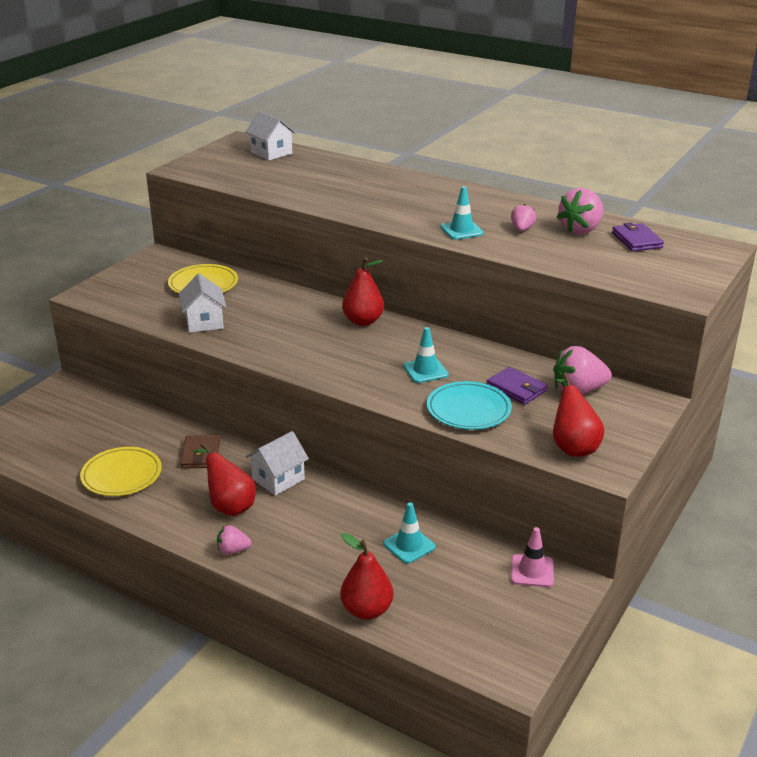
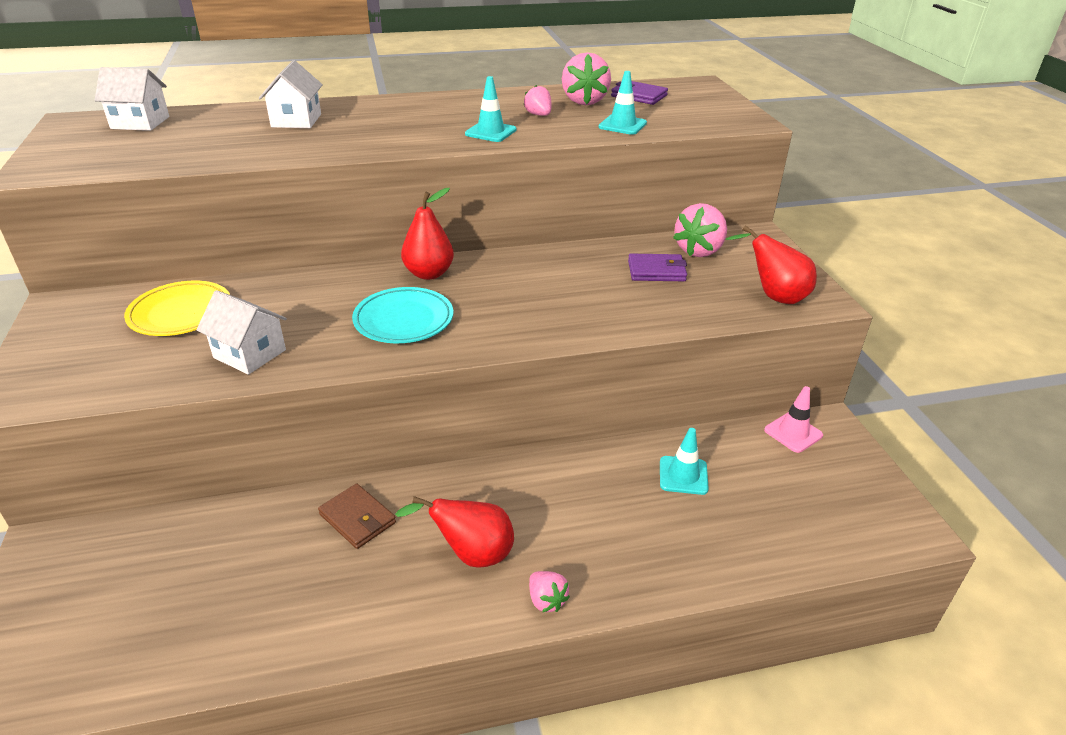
camera: 45 degrees left, 5 degrees up
(122, 475) = (293, 607): yellow plate -> none
(233, 550) = (546, 600): pink strawberry -> pink strawberry turned 75 degrees counterclockwise
(278, 479) = (479, 491): white house -> white house (296, 120)
(366, 610) = (745, 563): red pear -> none
(425, 370) = (562, 292): turquoise traffic cone -> turquoise traffic cone (622, 125)
(468, 410) = (654, 308): turquoise plate -> turquoise plate (403, 320)

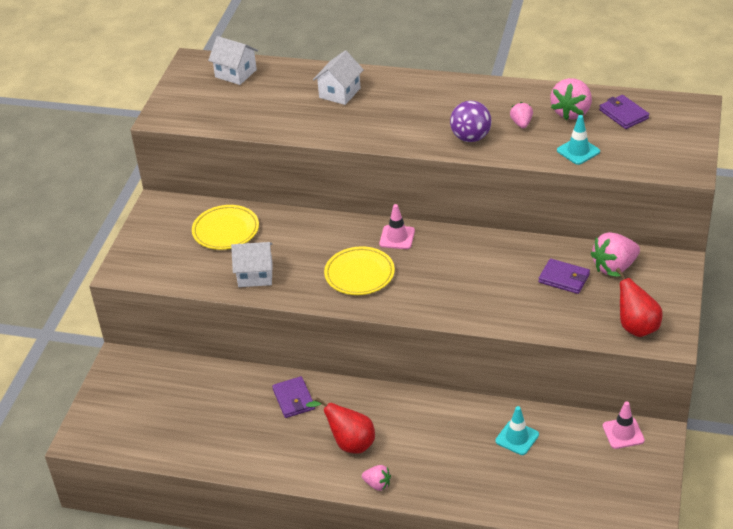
camera: 30 degrees right, 5 degrees up
(250, 354) = (255, 275): white house -> white house turned 60 degrees counterclockwise
(357, 518) = (293, 399): brown wallet -> purple wallet
(403, 320) = (359, 274): turquoise plate -> yellow plate
(429, 274) = (397, 237): red pear -> pink traffic cone
(490, 132) = (470, 138): turquoise traffic cone -> purple ball
(546, 600) = (377, 484): pink strawberry -> pink strawberry turned 60 degrees counterclockwise

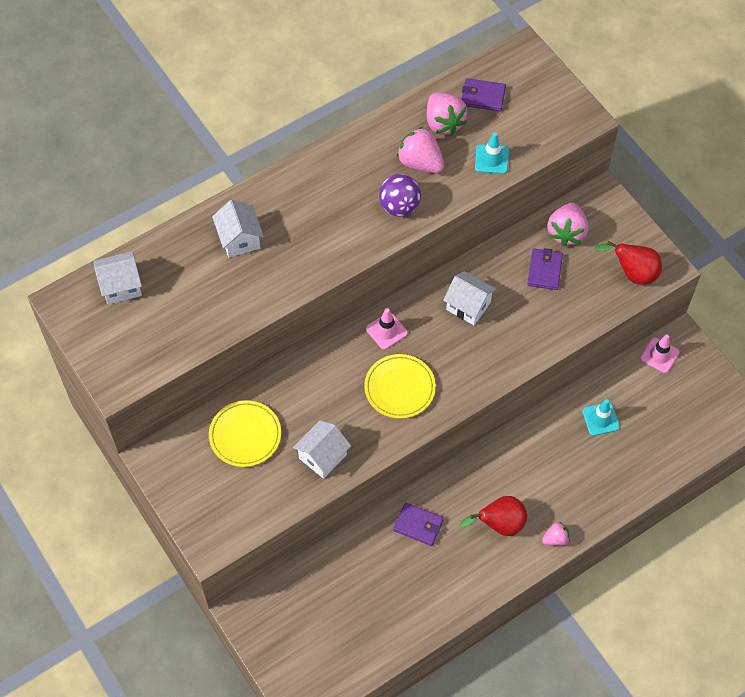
camera: 50 degrees left, 20 degrees up
(475, 261) = (468, 306): none -> white house
(521, 123) = (420, 163): pink strawberry -> pink strawberry, size x1.80
(564, 278) = (544, 270): purple wallet -> purple wallet turned 60 degrees counterclockwise

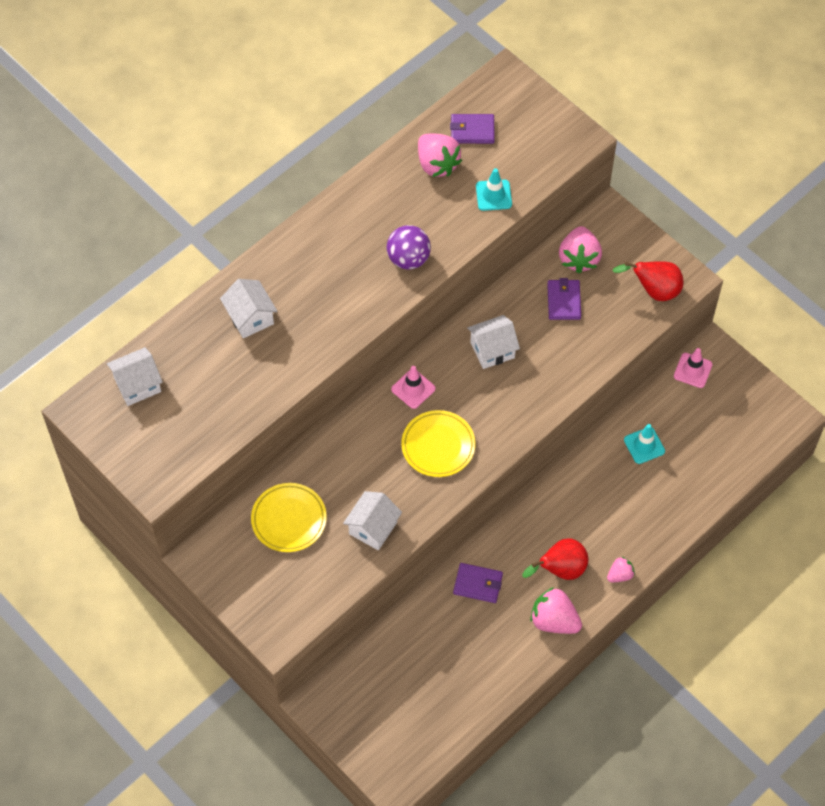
camera: 10 degrees left, 0 degrees up
(420, 163) = (421, 210): pink strawberry -> pink strawberry (554, 620)
(468, 306) = (492, 350): white house -> white house turned 45 degrees counterclockwise

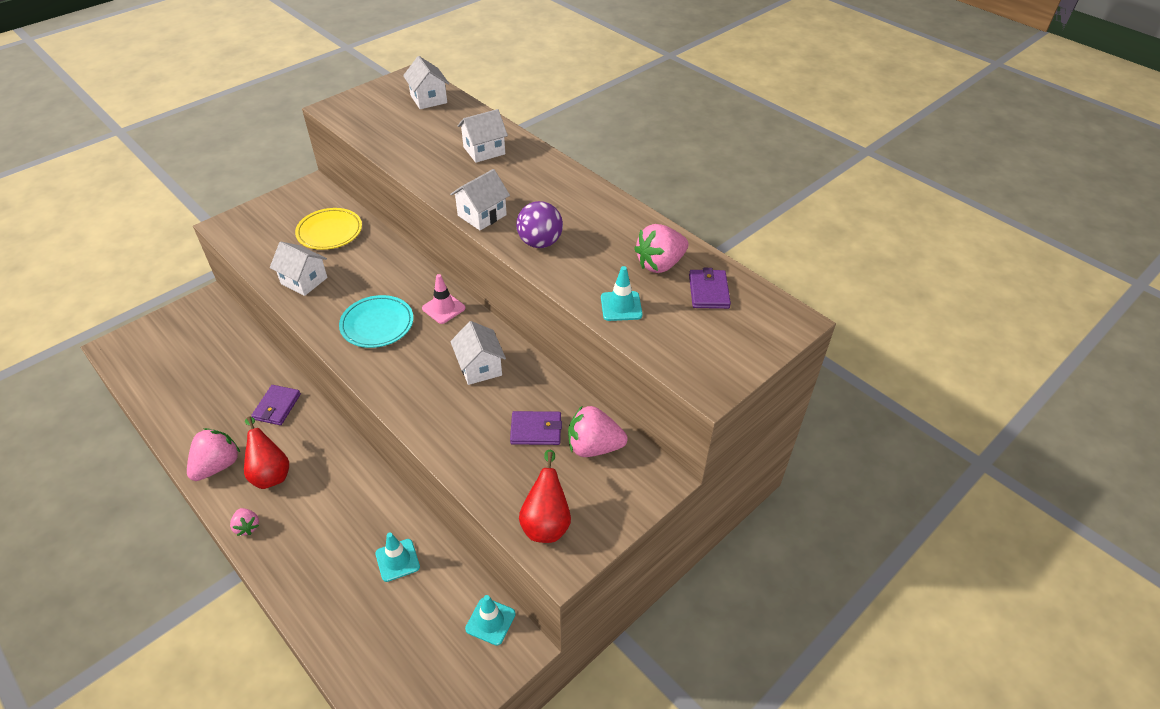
camera: 90 degrees right, 15 degrees down
(366, 310) = (482, 215): none -> white house
(438, 446) = (377, 324): yellow plate -> turquoise plate
(693, 370) = (490, 621): pink traffic cone -> turquoise traffic cone

